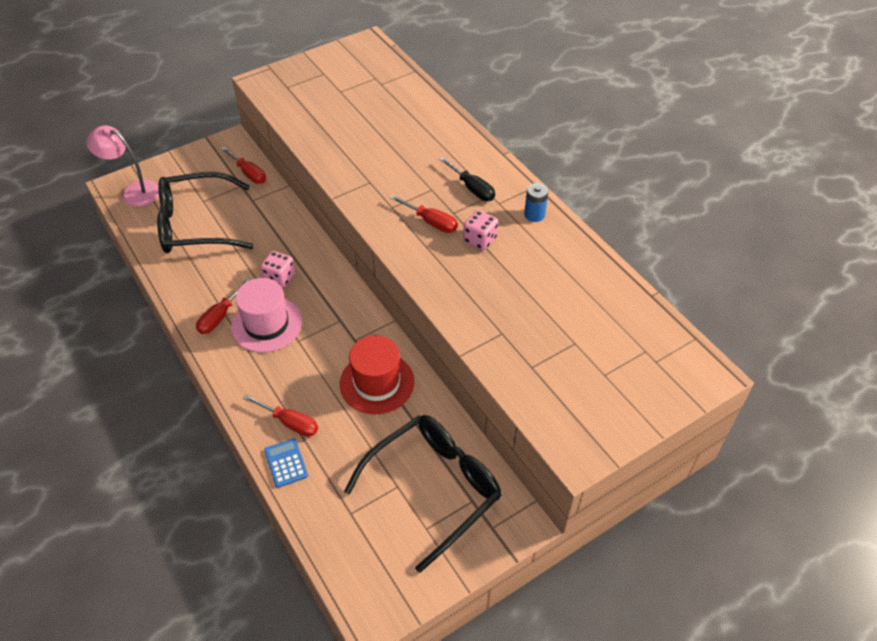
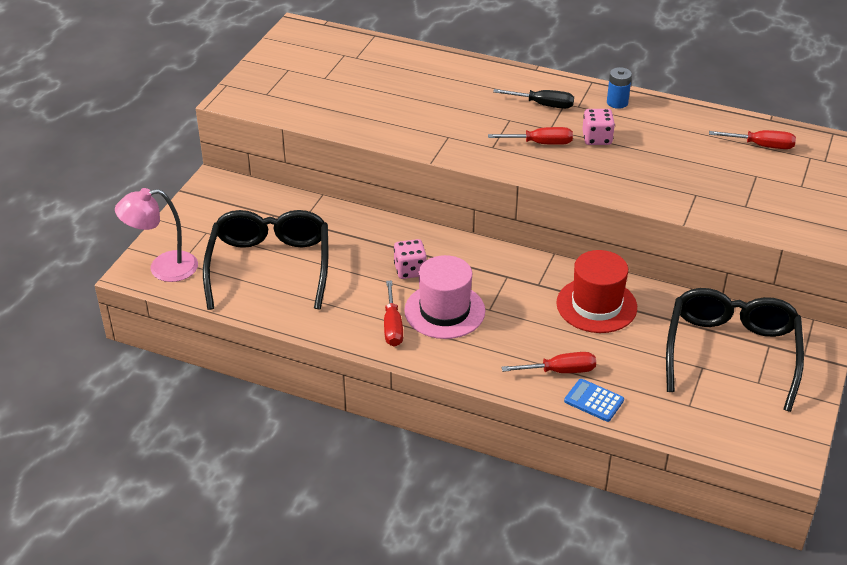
camera: 35 degrees left, 10 degrees down
(196, 225) = (270, 266): black glasses -> black glasses turned 135 degrees clockwise
(249, 173) = (268, 201): red screwdriver -> red screwdriver (761, 146)

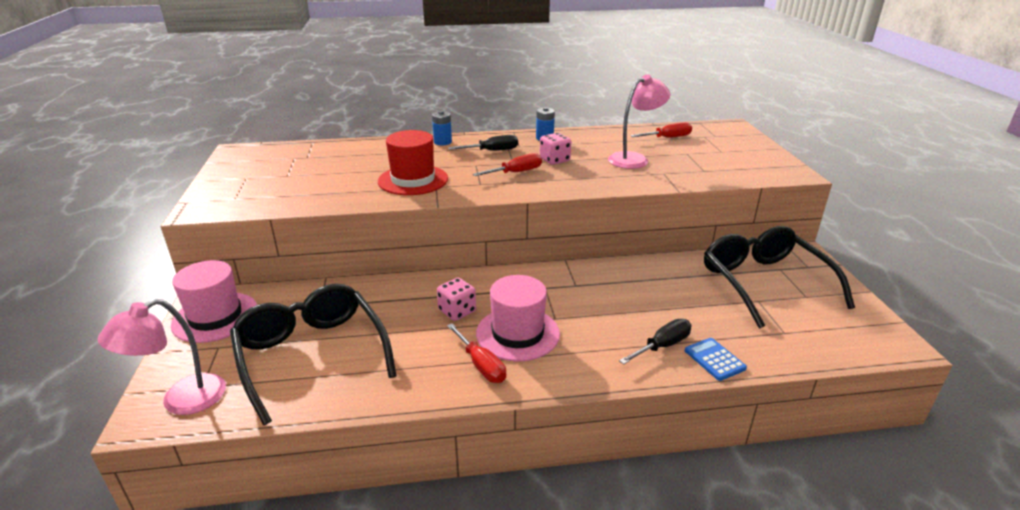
camera: 30 degrees left, 10 degrees down
(216, 203) = (215, 317): none -> pink hat
(502, 75) = (442, 142): none -> blue battery
(560, 371) = (662, 346): red screwdriver -> black screwdriver
(594, 400) = (714, 359): blue calculator -> blue calculator turned 60 degrees clockwise
(596, 305) = (635, 285): red hat -> red hat (413, 180)
(686, 165) = (634, 159): none -> pink lamp

